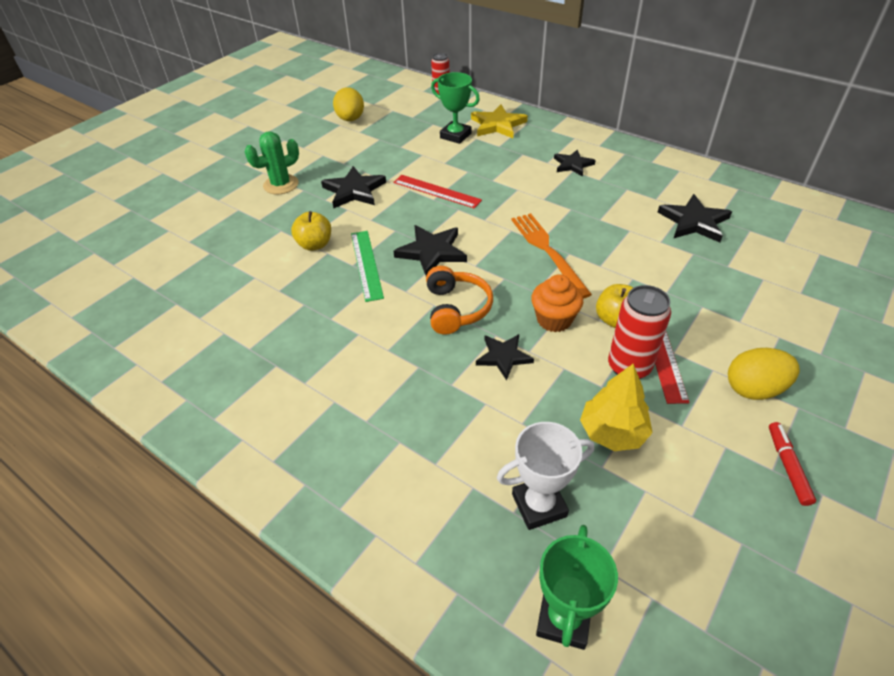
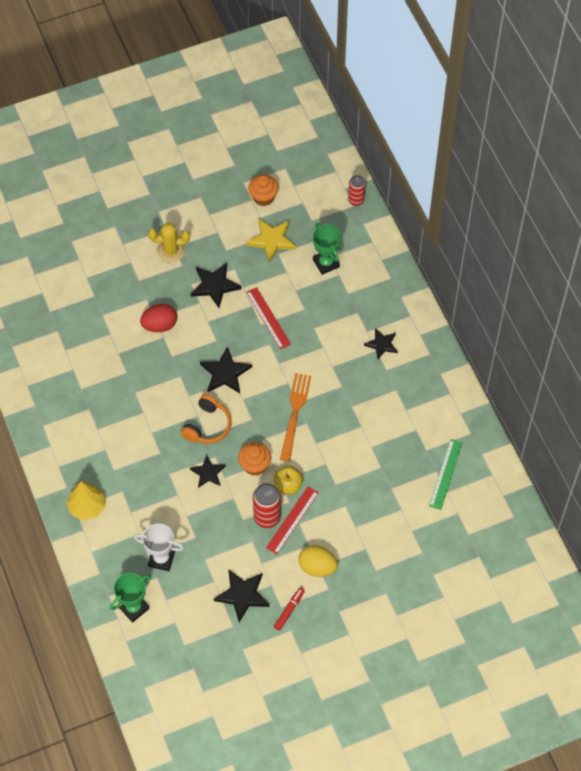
camera: 30 degrees right, 15 degrees up
(281, 185) = (171, 251): green cactus -> yellow cactus
(315, 245) = (160, 325): yellow apple -> red egg
(350, 119) = (263, 197): yellow egg -> orange cupcake
(366, 264) = (180, 361): green ruler -> green ruler (445, 474)
(497, 125) = (367, 268): yellow star -> yellow star (271, 240)
(612, 432) = (225, 546): yellow tree -> yellow tree (87, 506)
(694, 222) = (408, 443): black star -> black star (242, 595)

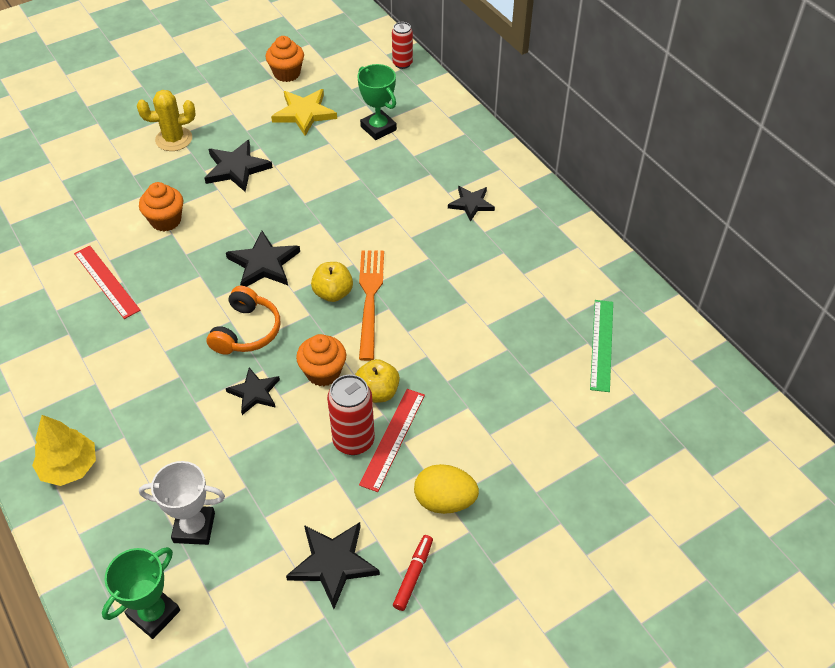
camera: 10 degrees left, 10 degrees down
(160, 325) = (166, 220): red egg -> orange cupcake
(268, 318) = (313, 194): red ruler -> red ruler (106, 281)
(270, 405) = (333, 293): none -> yellow apple

